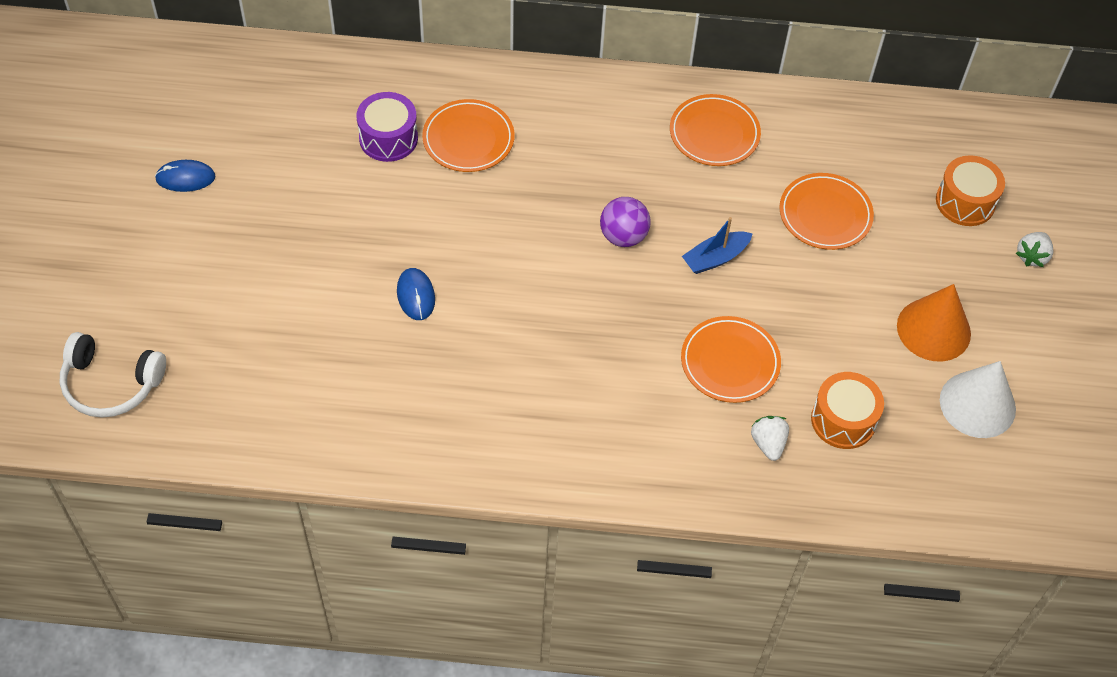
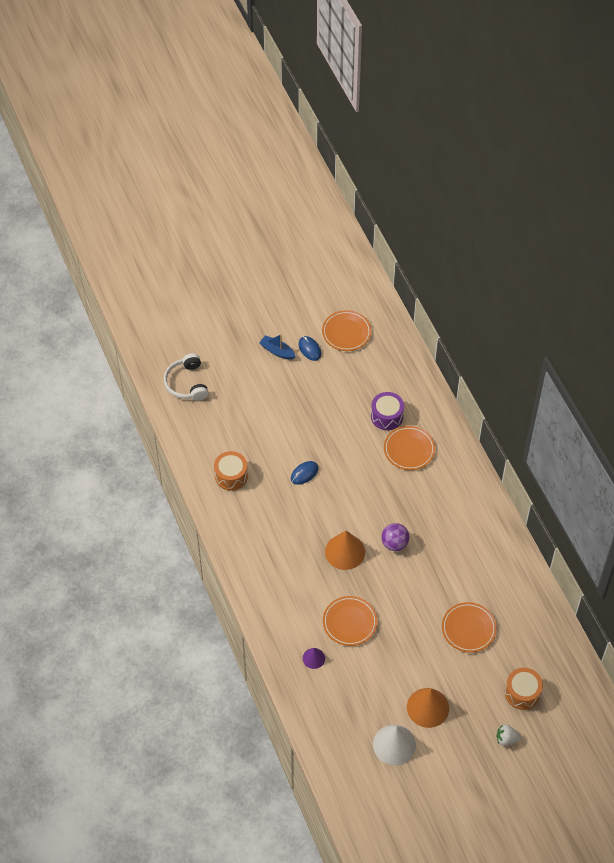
camera: 65 degrees right, 0 degrees up
(597, 308) = (345, 551): none -> orange cone
(714, 133) = (487, 555): orange plate -> orange plate (346, 332)
(715, 258) = (408, 590): blue boat -> blue boat (277, 351)
(768, 443) = (313, 658): white strawberry -> purple cone
(843, 420) = (347, 686): orange drum -> orange drum (231, 476)

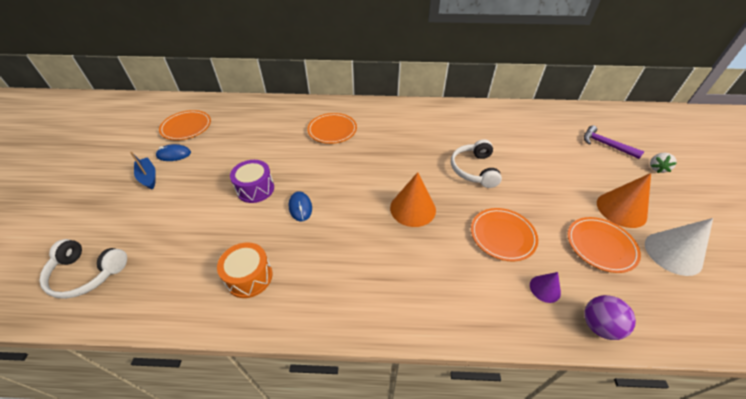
camera: 65 degrees left, 10 degrees down
(277, 351) = (148, 177): blue boat -> blue boat turned 90 degrees clockwise
(387, 416) = (289, 132): purple drum -> purple drum (255, 189)
(394, 543) = (422, 170): purple ball -> purple ball (599, 325)
(418, 584) = (474, 170): none -> white headphones
(468, 628) = (532, 154): orange plate -> orange plate (600, 246)
(522, 693) = (605, 145): orange drum -> purple hammer

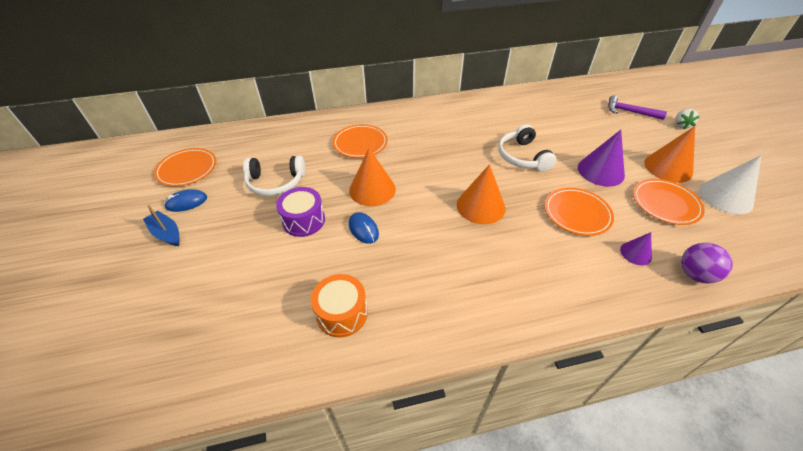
camera: 15 degrees left, 0 degrees up
(87, 273) = (142, 358): white headphones -> white headphones (275, 183)
(323, 173) = (372, 189): none -> orange cone
(546, 199) = (600, 171): none -> purple cone

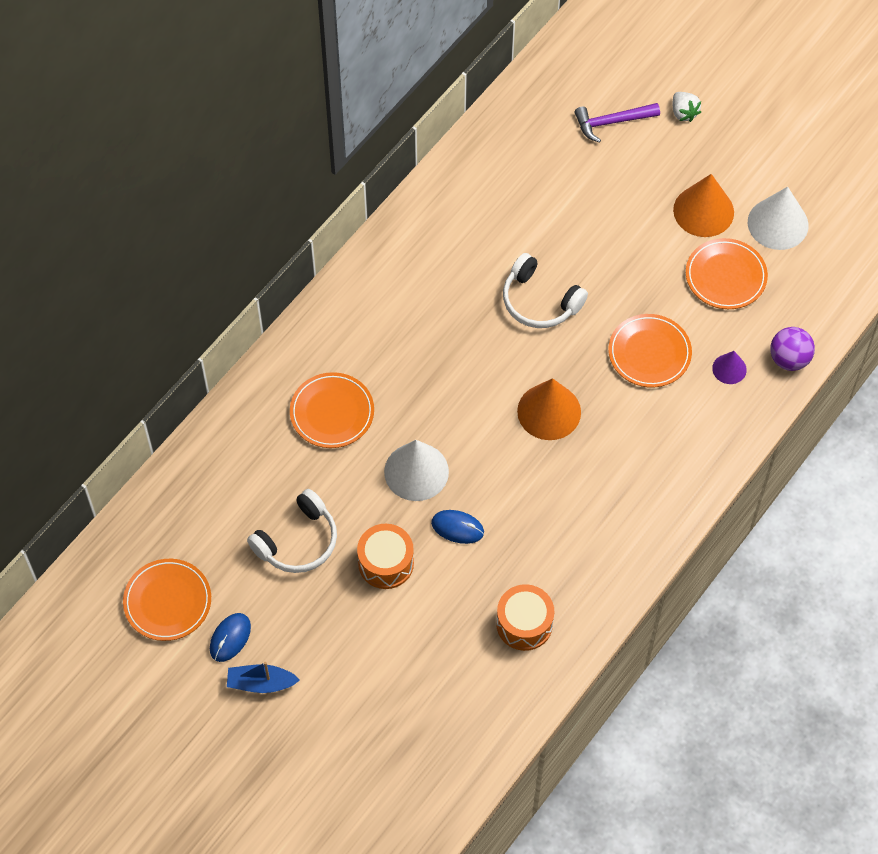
camera: 40 degrees left, 15 degrees up
(304, 220) = (386, 563): purple drum -> orange drum
(372, 189) = (416, 471): orange cone -> white cone
(600, 171) = (637, 267): purple cone -> none

